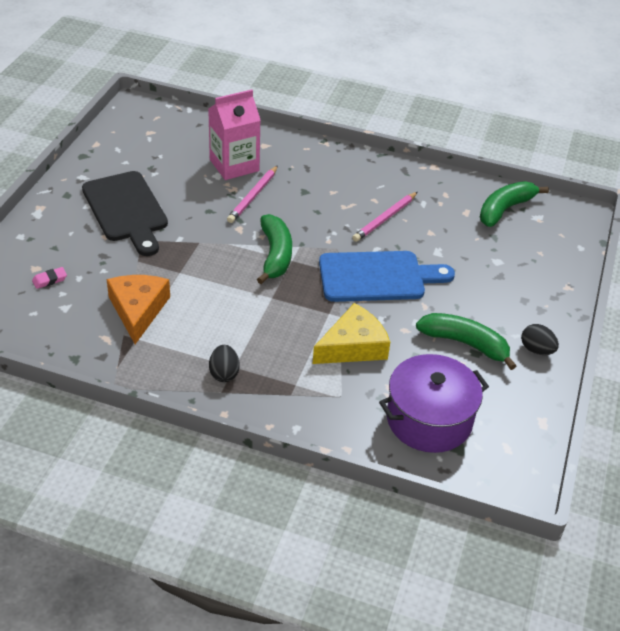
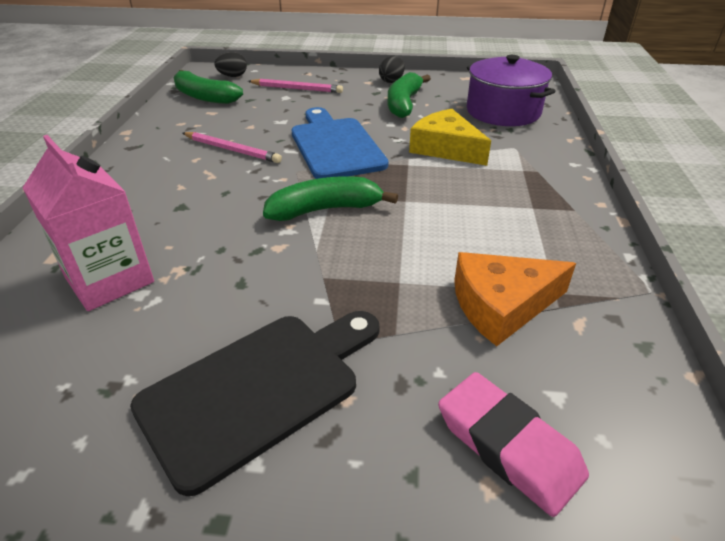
camera: 100 degrees left, 5 degrees down
(50, 280) = (508, 446): pink eraser -> pink eraser, size x2.13
(224, 373) = (548, 213): black egg -> black egg (233, 76)
(253, 196) = (197, 247): pink pencil -> pink pencil (296, 89)

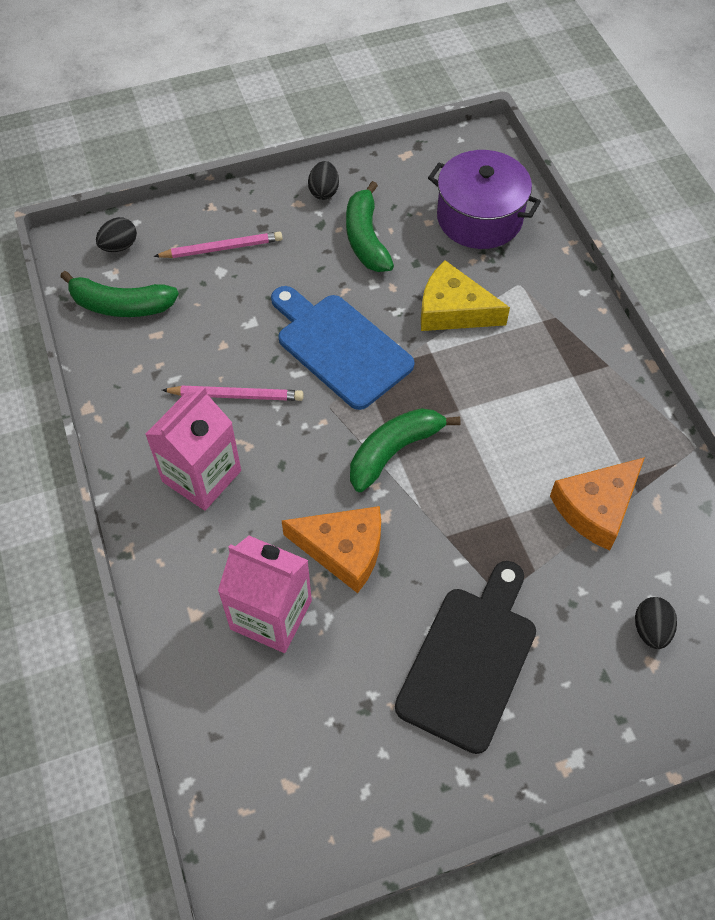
camera: 25 degrees left, 20 degrees up
(158, 182) = (201, 476): none -> pink carton
(219, 257) = (343, 550): none -> orange cheese
(508, 446) = (650, 630): pink eraser -> black egg

